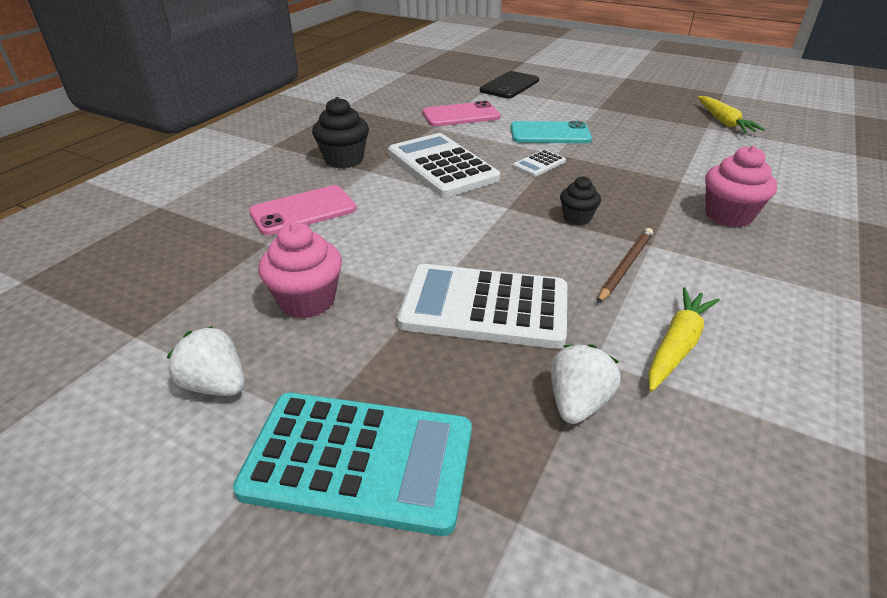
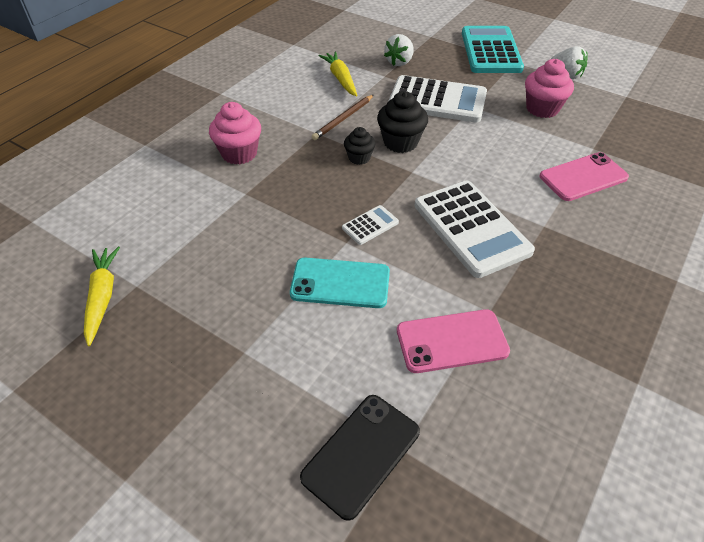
camera: 175 degrees left, 10 degrees up
(344, 160) = (578, 245): black cupcake -> black cupcake (400, 142)
(359, 461) = (490, 51): turquoise calculator -> turquoise calculator turned 75 degrees clockwise
(677, 345) = (340, 79): yellow carrot -> yellow carrot turned 120 degrees clockwise

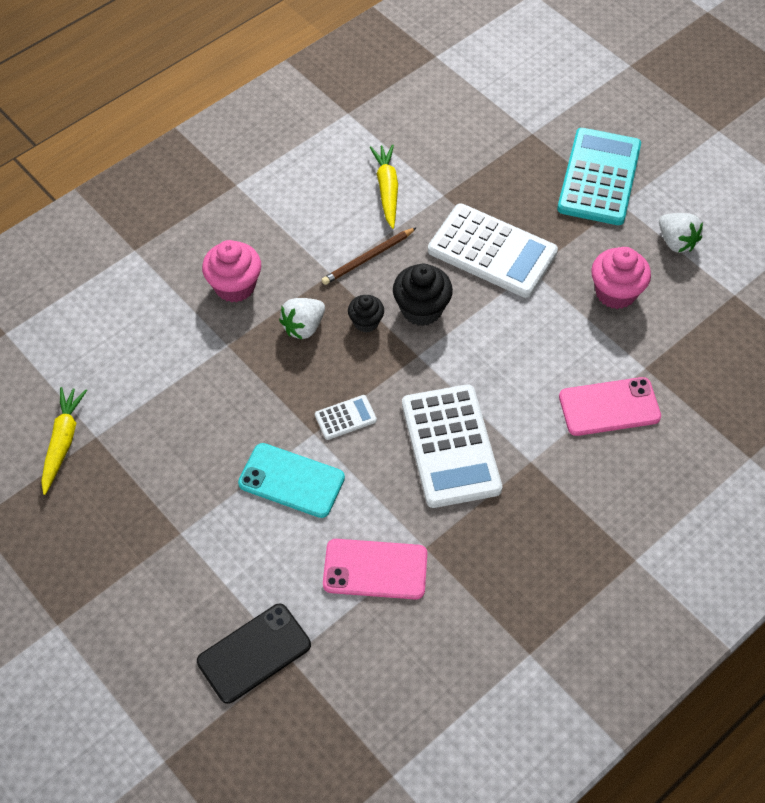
camera: 15 degrees right, 10 degrees up
(399, 62) = (471, 174): white strawberry -> white strawberry (303, 327)

